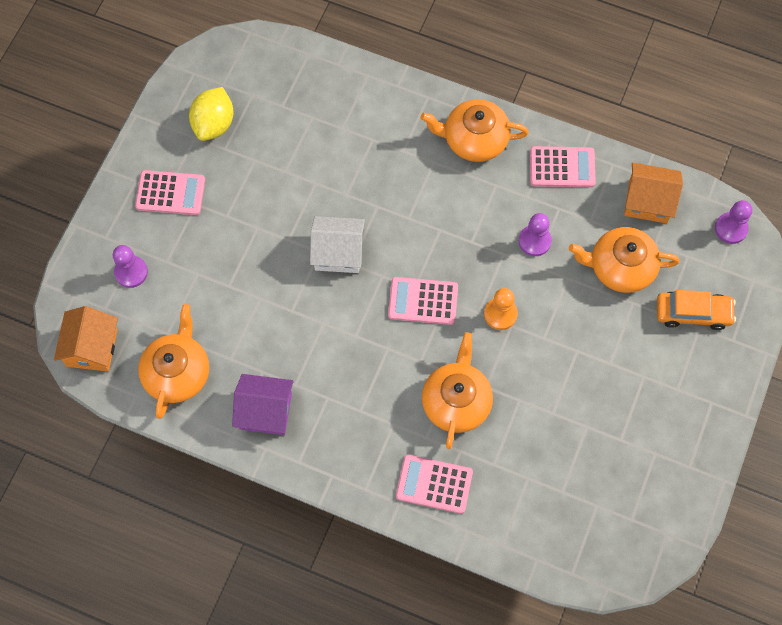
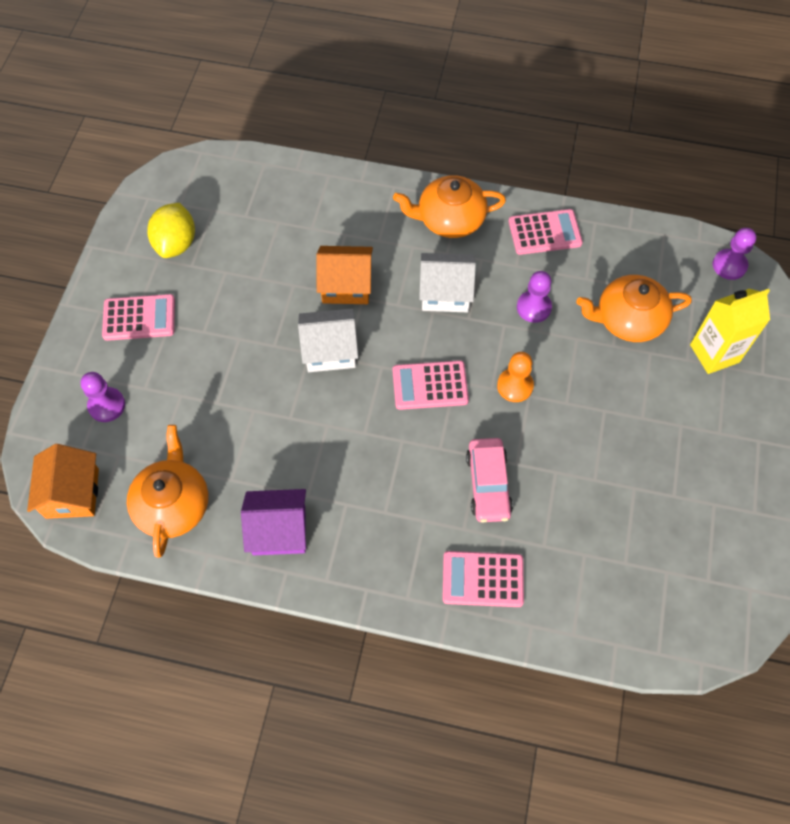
camera: 10 degrees left, 5 degrees down
(455, 213) = (445, 293): none -> white house
(456, 401) = (488, 484): orange teapot -> pink car
(648, 201) = (639, 252): orange house -> orange house (346, 285)
(693, 313) = (714, 353): orange car -> yellow carton

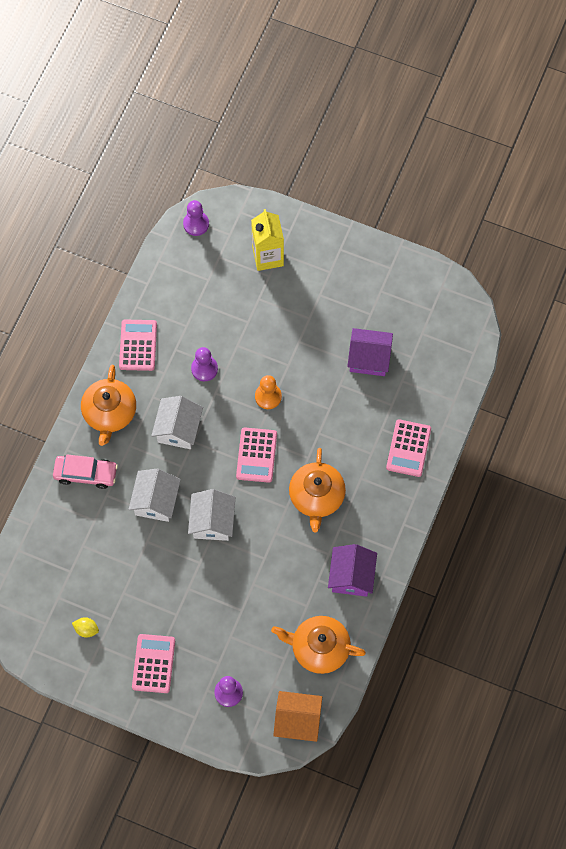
camera: 80 degrees left, 5 degrees up
(176, 243) = (86, 629): yellow lemon -> yellow lemon, size x0.52
(346, 285) = (156, 501): orange house -> white house
(488, 484) = (341, 431): pink car -> pink car (86, 474)
(605, 504) = (369, 358): none -> purple house
(628, 320) = (228, 306): orange teapot -> orange teapot (316, 497)

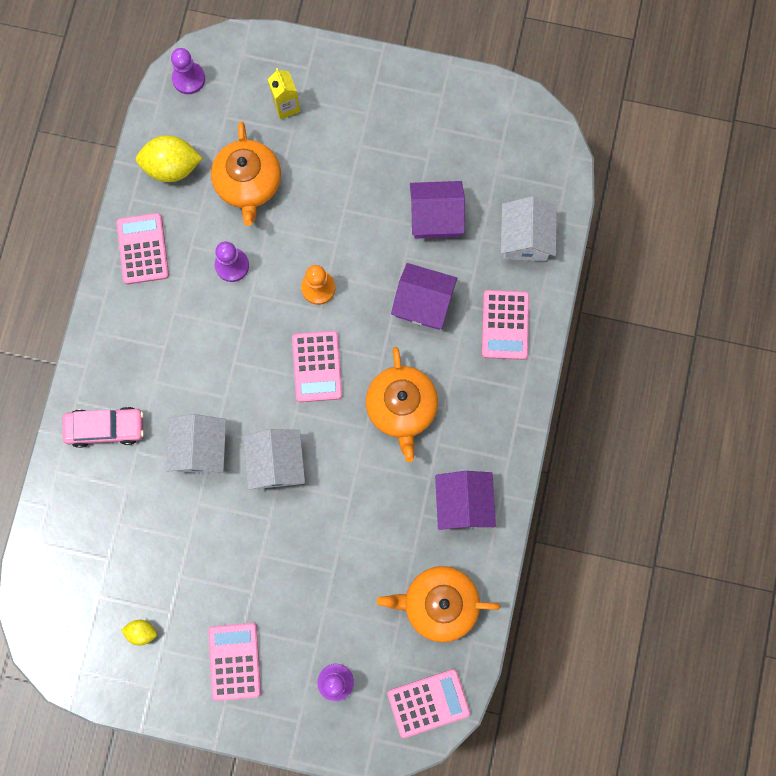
camera: 10 degrees left, 10 degrees up
(109, 413) = (122, 343): orange teapot -> orange teapot (248, 183)
(171, 288) = (172, 167): none -> yellow lemon
(178, 429) = (212, 350): white house -> white house (525, 238)
(268, 256) = (286, 106): yellow carton -> yellow carton, size x0.64
(297, 720) = (428, 703): orange house -> pink calculator
(347, 421) = (423, 303): none -> purple house

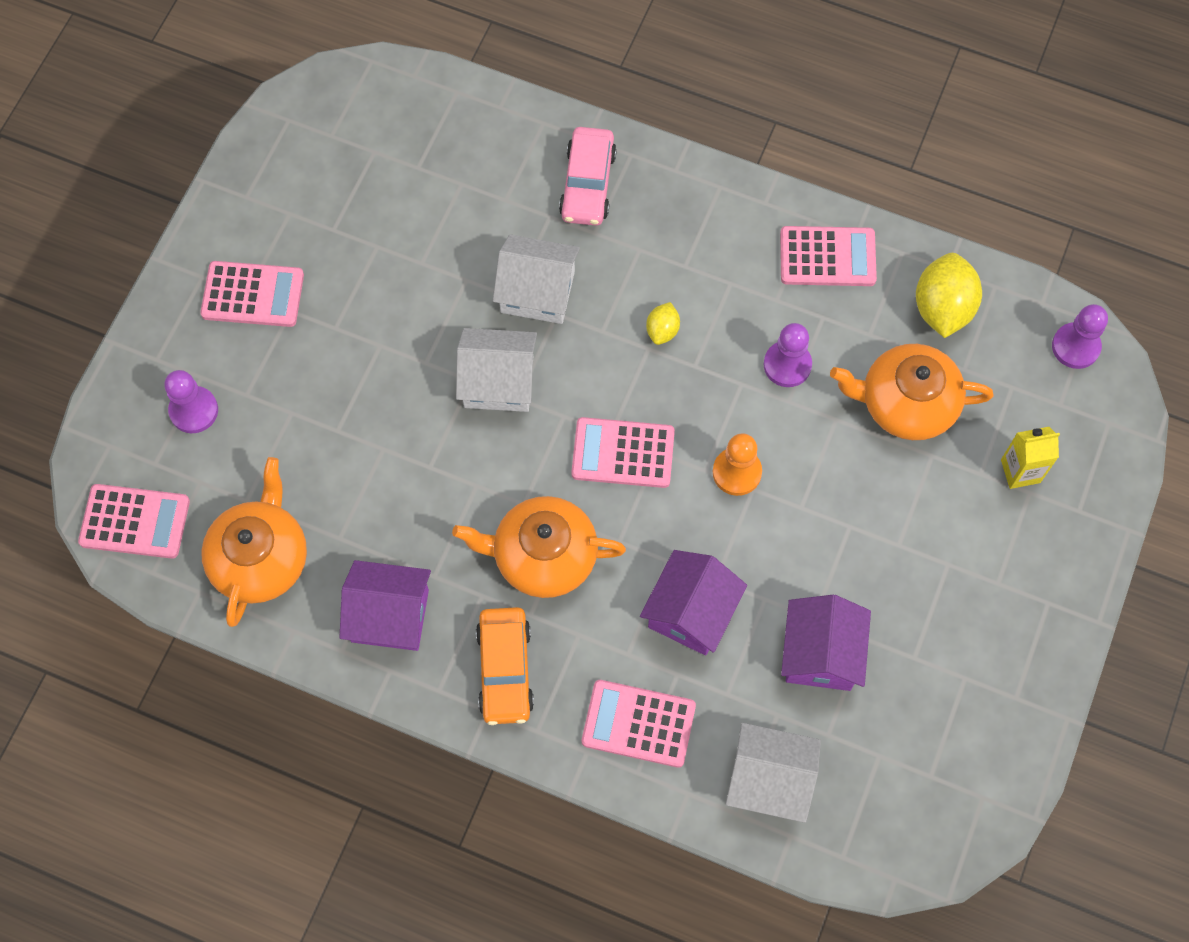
camera: 100 degrees right, 10 degrees down
(142, 632) = (317, 194): yellow lemon -> yellow lemon (662, 330)
(428, 703) = (135, 522): pink calculator -> pink calculator turned 75 degrees counterclockwise
(486, 418) = (505, 670): none -> orange car

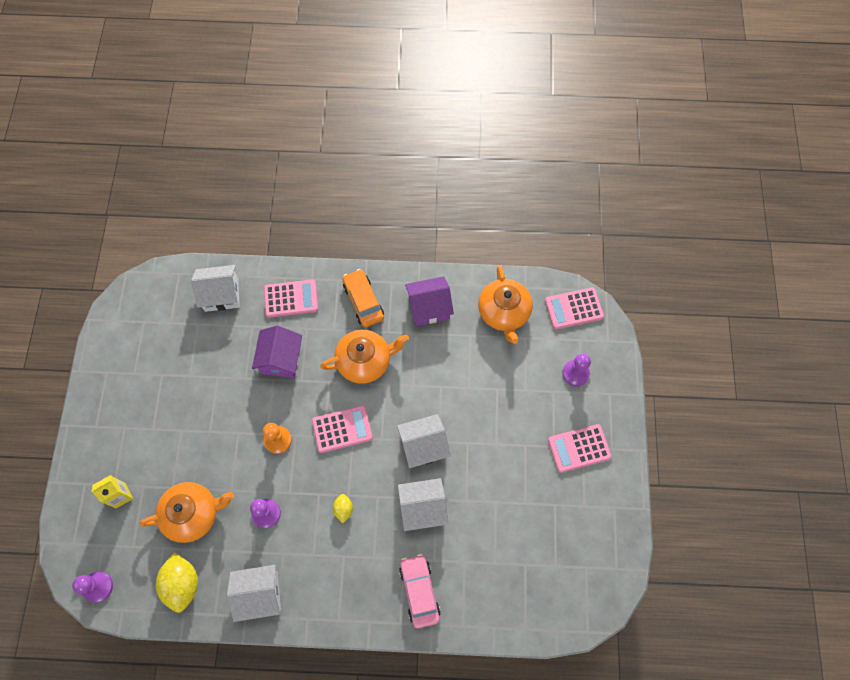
camera: 160 degrees right, 0 degrees up
(821, 653) = (210, 361): purple house -> none
(827, 257) = (259, 594): pink calculator -> white house

